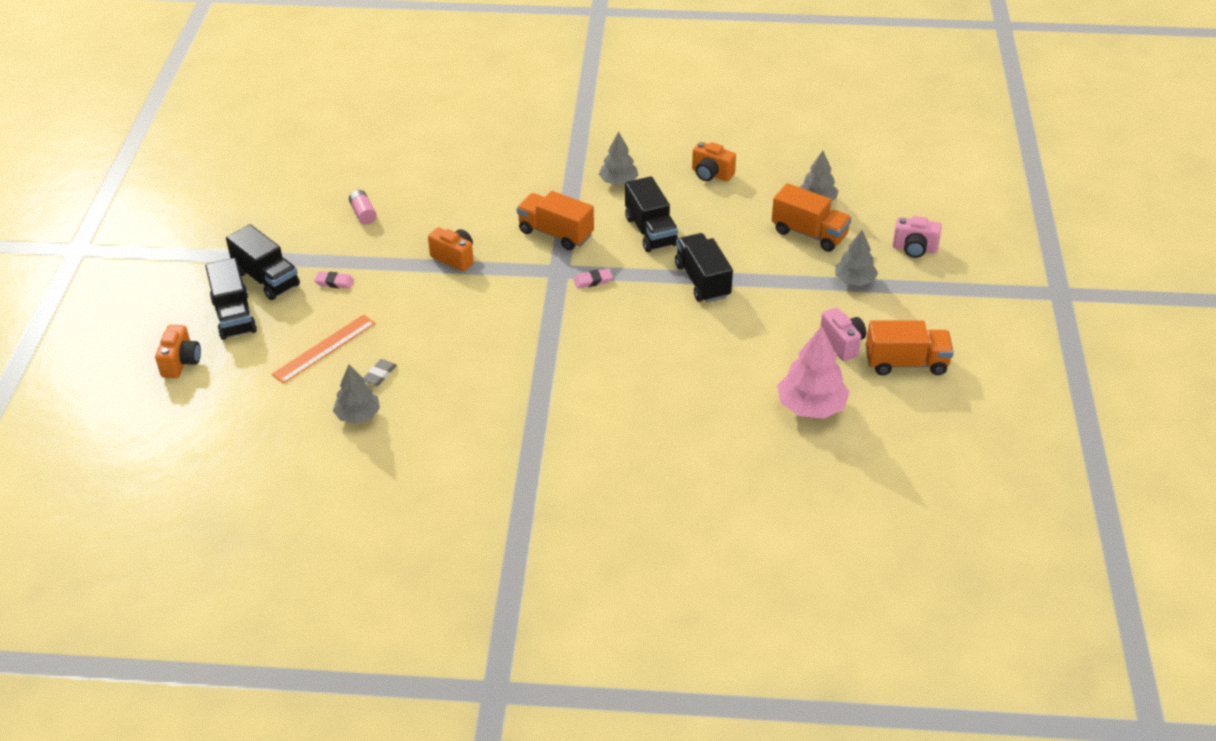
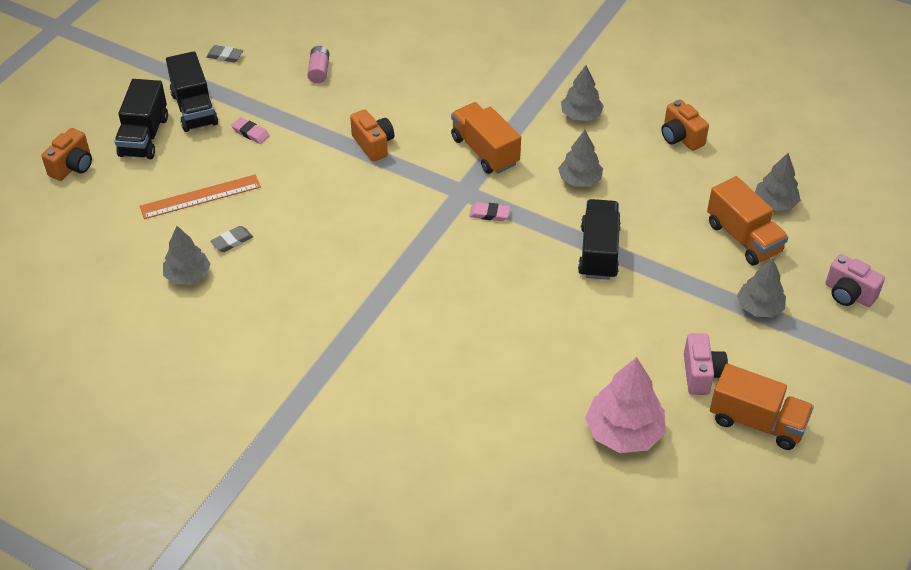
camera: 25 degrees right, 5 degrees up
(265, 227) = (225, 56): none -> grey eraser
(650, 231) = (579, 180): black truck -> grey tree

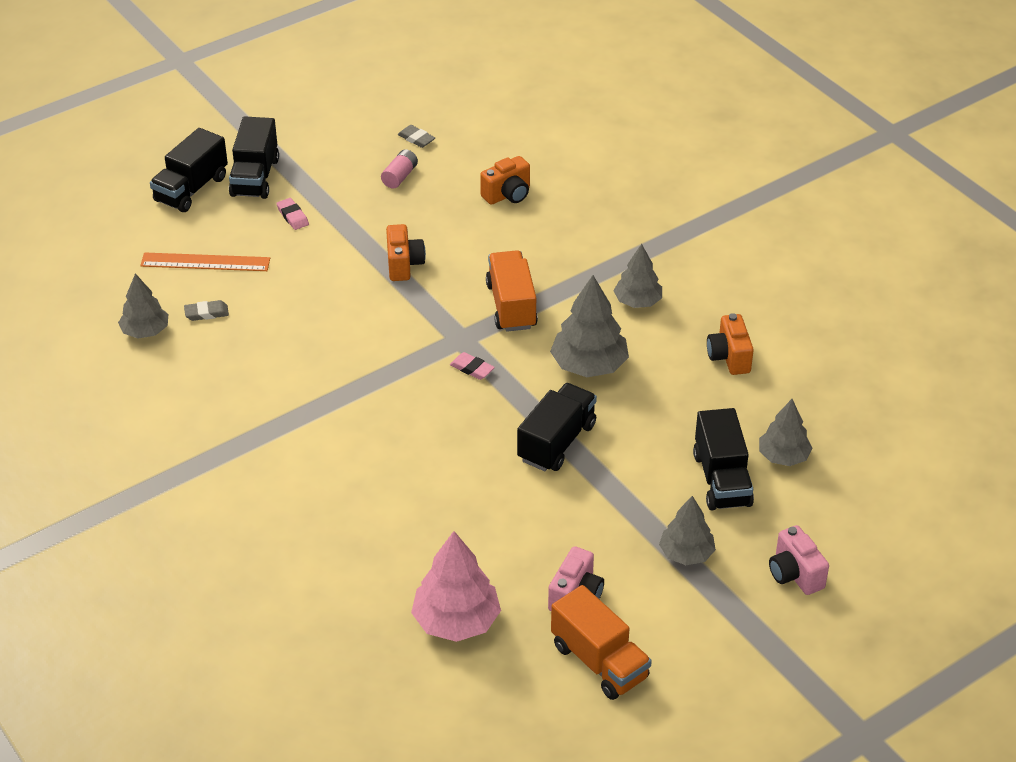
camera: 25 degrees right, 5 degrees down
(73, 167) = (108, 197): orange camera -> orange camera (508, 195)
(225, 56) = (318, 135): grey eraser -> grey eraser (416, 139)
(579, 180) = (589, 365): grey tree -> grey tree, size x1.53
(743, 238) = (721, 479): orange truck -> black truck

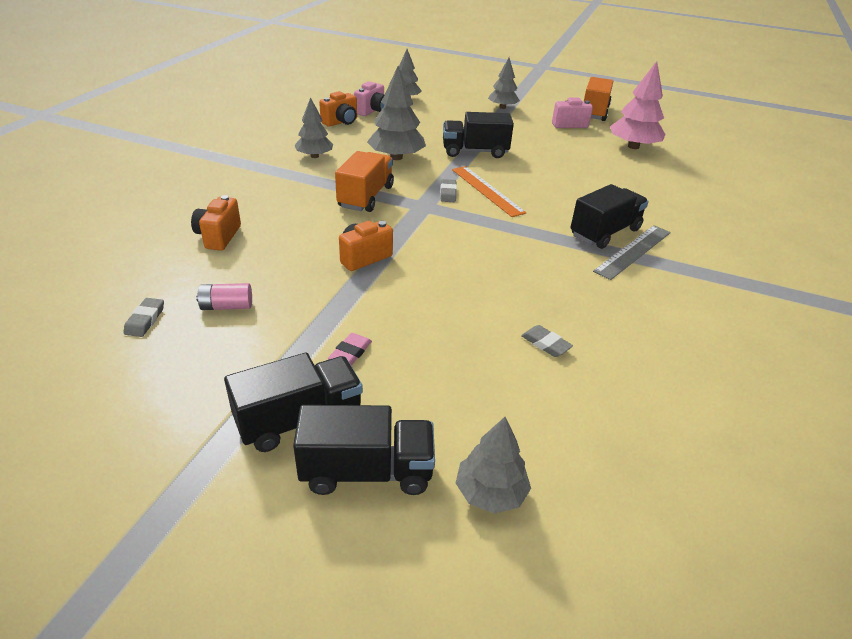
camera: 125 degrees left, 5 degrees down
(145, 331) = (616, 373): grey tree -> grey tree (490, 492)
(205, 262) = (481, 383): orange ruler -> orange ruler (487, 190)
(255, 445) = (633, 251): none -> grey ruler
(472, 368) = (448, 193): pink eraser -> grey eraser
(508, 195) = (218, 237): orange camera -> orange camera turned 105 degrees counterclockwise
(511, 306) = (366, 197): orange truck -> orange truck turned 150 degrees clockwise
(721, 479) = (442, 108): black truck -> black truck (605, 232)
(794, 574) = (479, 86): pink camera -> pink camera (372, 111)

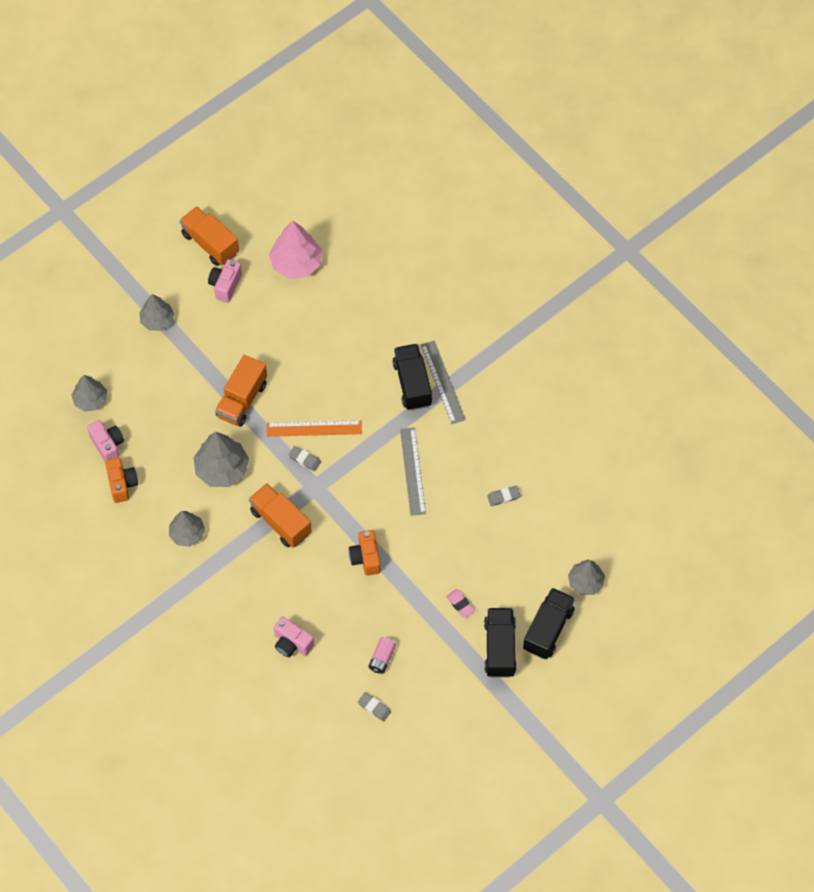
camera: 60 degrees left, 25 degrees up
(218, 237) = (292, 643): orange camera -> pink camera
(475, 151) = (242, 400): black truck -> orange truck
(504, 260) = (412, 471): none -> grey ruler

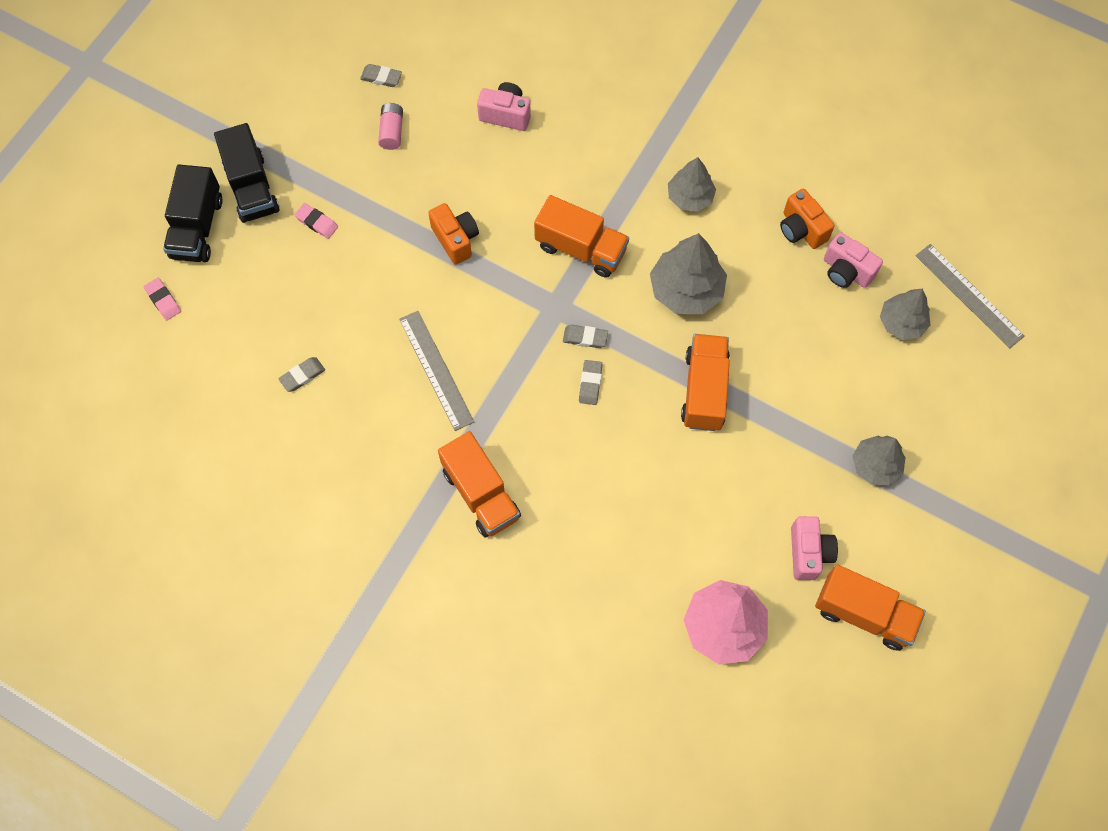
camera: 160 degrees right, 5 degrees up
(314, 428) = (590, 383): orange ruler -> grey eraser
(412, 384) = (481, 494): black truck -> orange truck
(443, 382) = (439, 511): grey ruler -> grey ruler (969, 295)
(585, 582) = (163, 300): grey tree -> pink eraser

